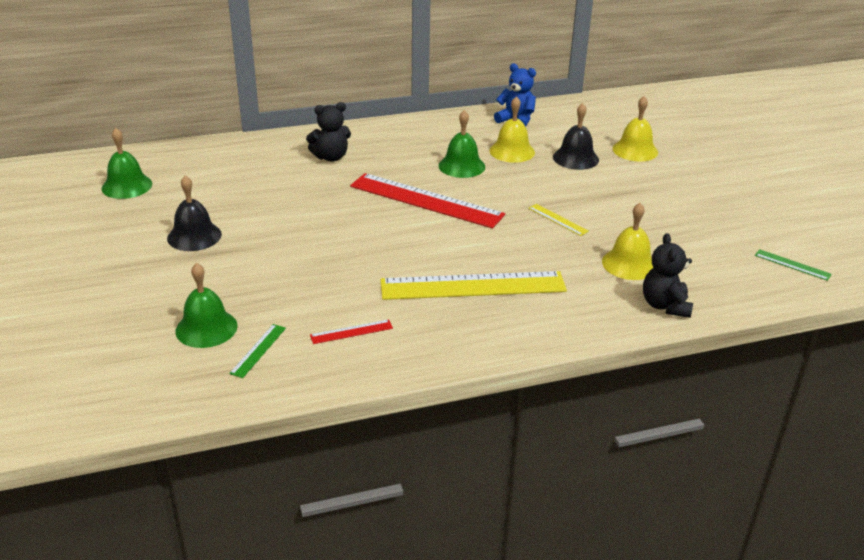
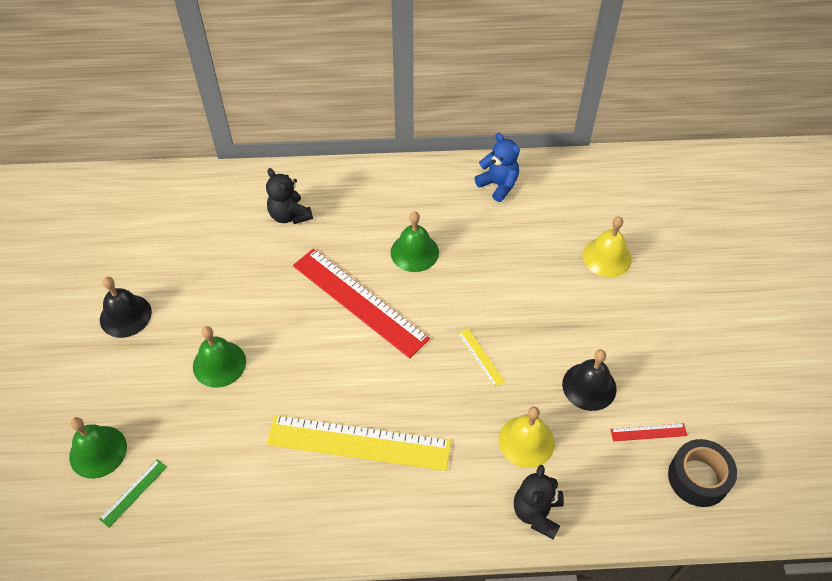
camera: 15 degrees right, 20 degrees up
(127, 186) = (86, 228): green bell -> green bell (219, 364)
(331, 157) = (289, 215): black teddy bear -> black teddy bear turned 60 degrees clockwise
(351, 332) = (223, 485): red ruler -> red ruler (648, 432)
(512, 151) = (475, 236): yellow bell -> none
(575, 158) = (537, 259): black bell -> black bell (589, 386)
(792, 265) = (698, 478): green ruler -> black tape

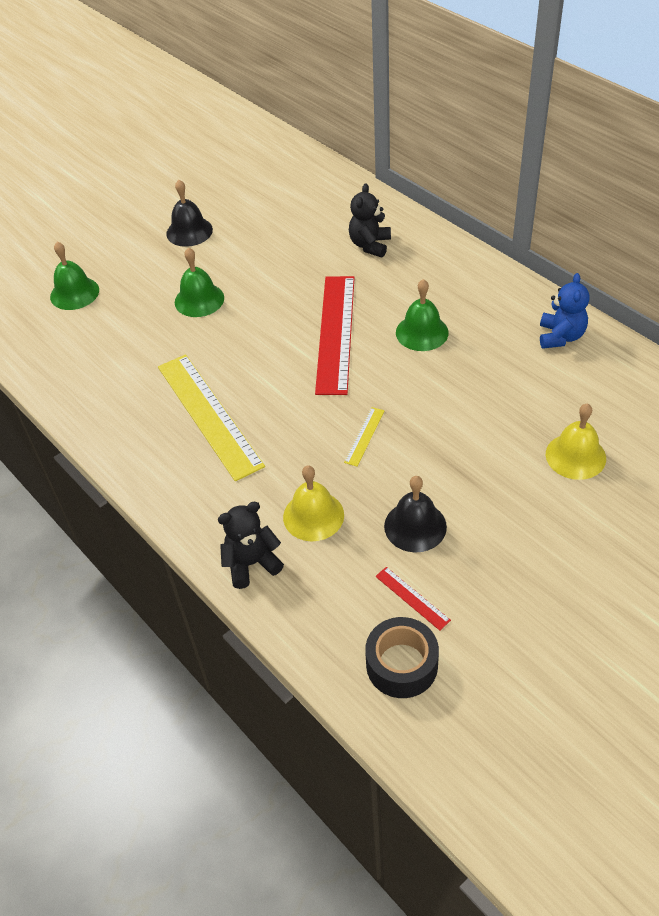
camera: 55 degrees right, 5 degrees down
(133, 492) = (60, 330): green ruler -> none

